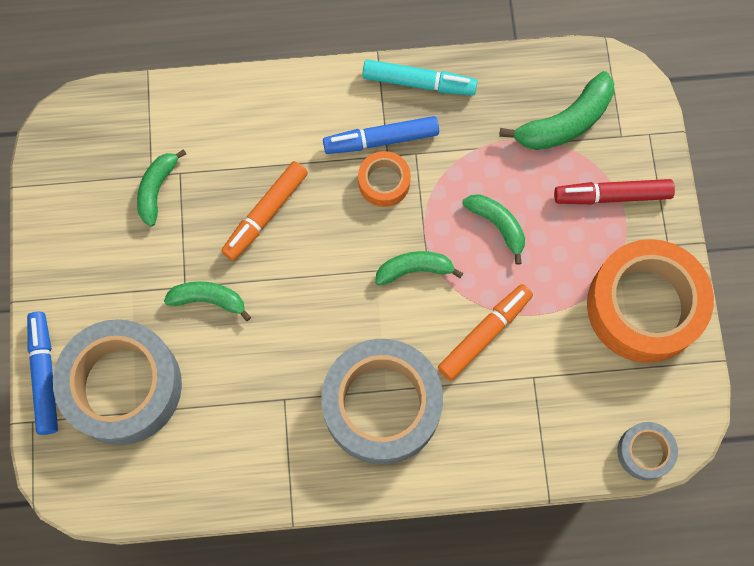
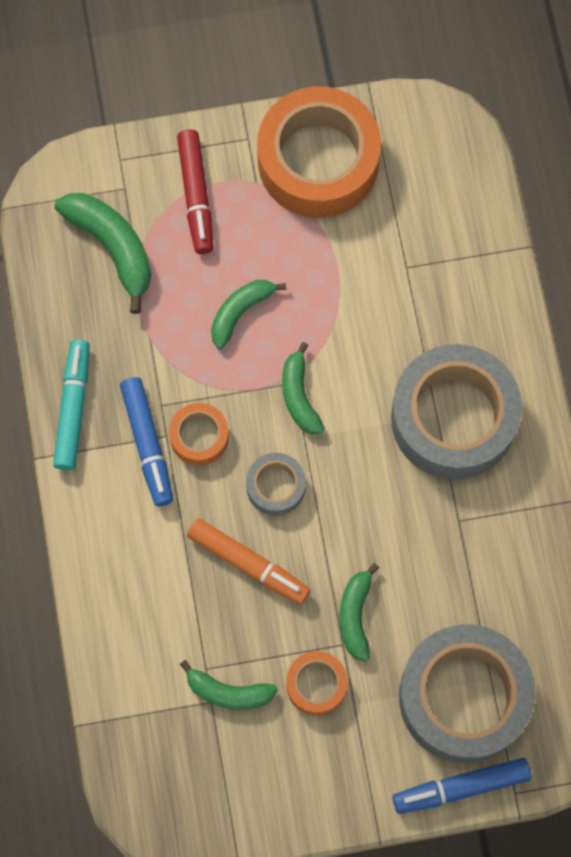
camera: 95 degrees left, 0 degrees up
(153, 261) = (316, 685): none -> orange tape
(484, 334) = (365, 318): orange marker -> none
(645, 452) = (472, 157): grey tape -> grey tape (276, 486)

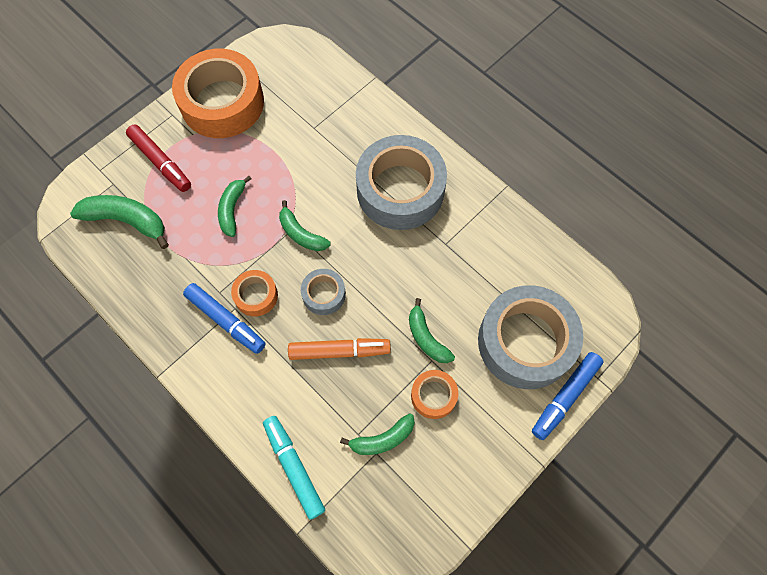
camera: 35 degrees left, 5 degrees down
(73, 408) = (162, 330): turquoise marker -> turquoise marker (294, 467)

